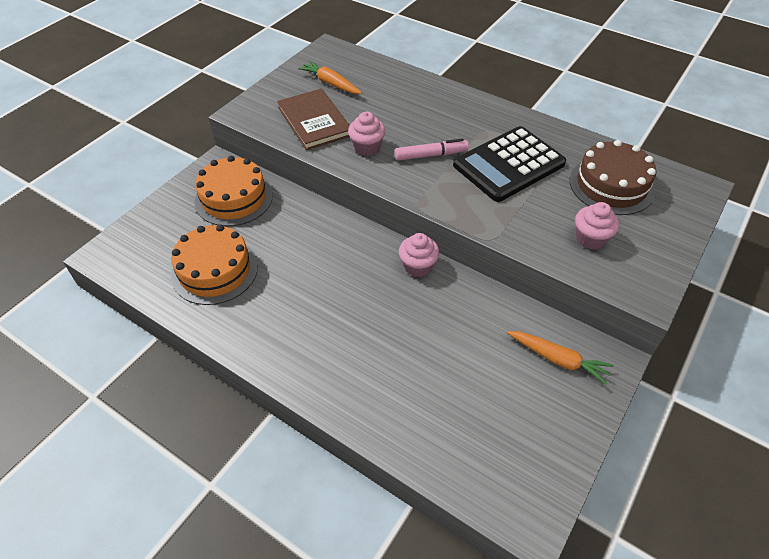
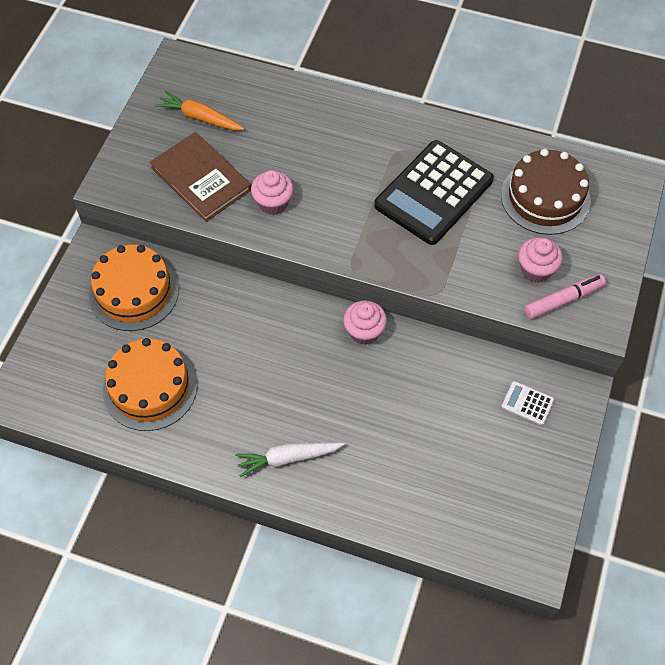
camera: 15 degrees left, 10 degrees up
(311, 355) = (288, 458): none -> white carrot
(431, 155) = (347, 198): pink marker -> pink marker (563, 300)
(558, 359) = (527, 403): orange carrot -> white calculator

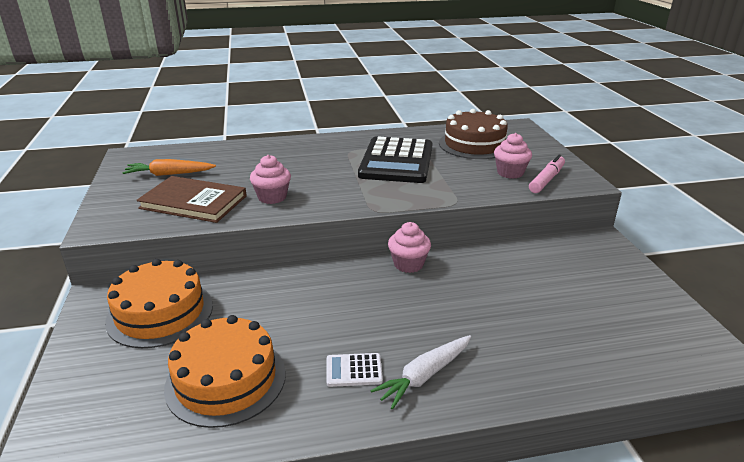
camera: 30 degrees left, 30 degrees down
(527, 403) = (578, 259): white calculator -> white calculator (354, 370)

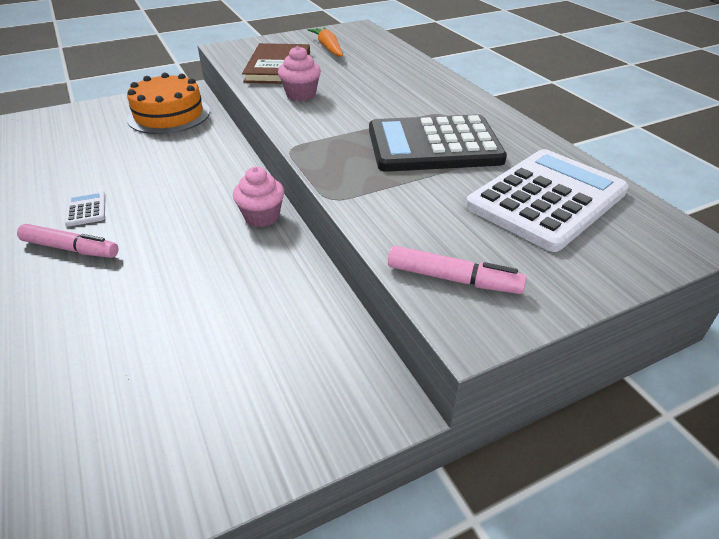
camera: 75 degrees right, 10 degrees up
(226, 379) = (86, 156): orange cake -> none
(424, 376) = (71, 248): white carrot -> pink marker
(474, 144) = (546, 199): brown cake -> white calculator
(510, 173) = (457, 239): pink cupcake -> none

